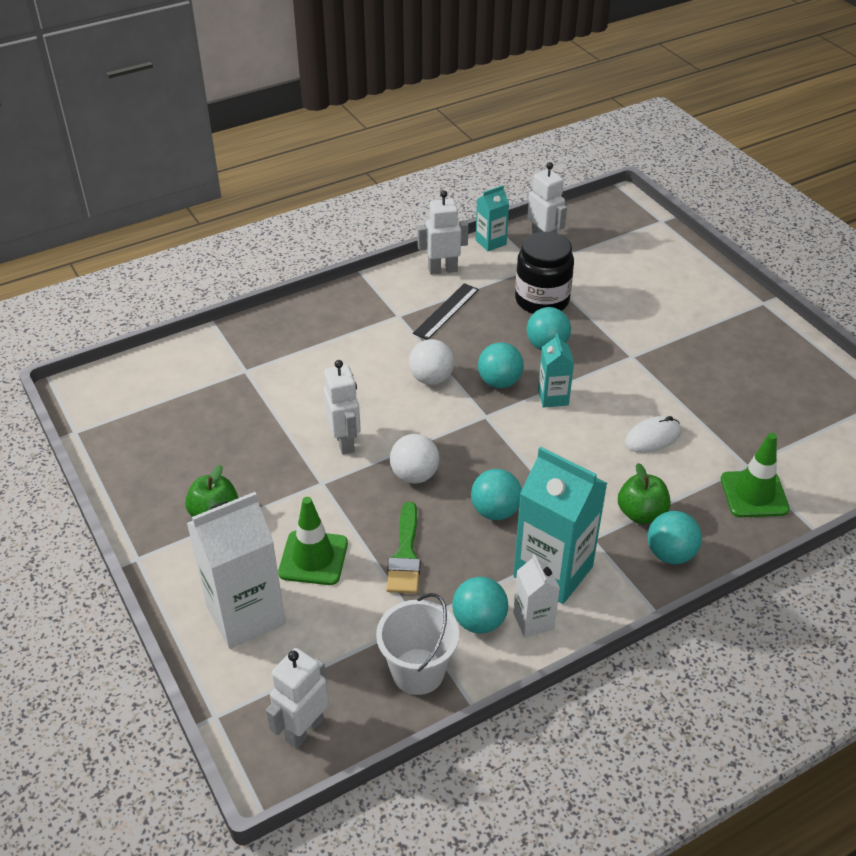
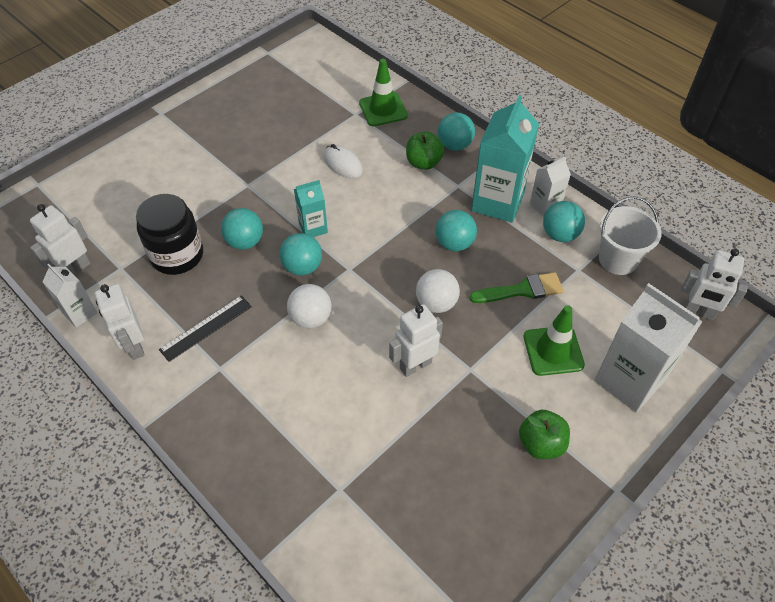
camera: 105 degrees left, 10 degrees up
(446, 311) = (206, 328): black ruler -> black ruler turned 60 degrees counterclockwise
(491, 242) = (80, 313): turquoise carton -> white carton

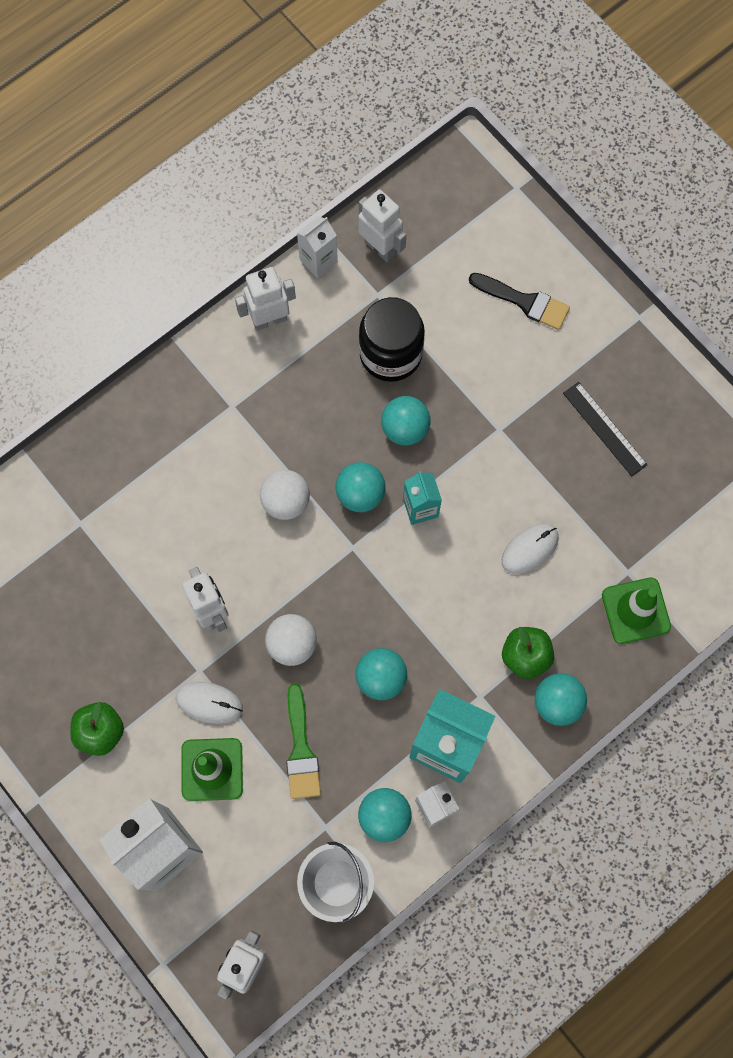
camera: 95 degrees right, 20 degrees up
(140, 175) = (524, 302): none -> black brush
(206, 328) = (285, 390): black ruler -> black ruler (604, 429)
(497, 358) = (209, 703): none -> white mouse

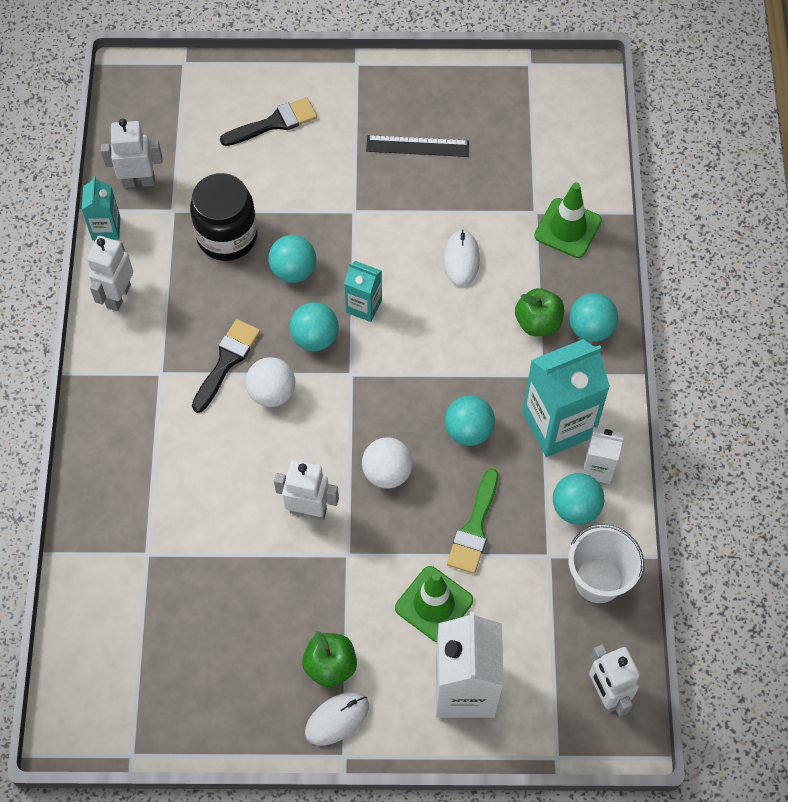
camera: 50 degrees left, 10 degrees down
(209, 703) = (379, 566): white mouse -> white mouse (337, 719)
(283, 445) = (226, 361): none -> black brush
(301, 749) = (474, 528): green brush -> green brush turned 75 degrees clockwise
(318, 261) = (106, 228): white carton -> turquoise carton

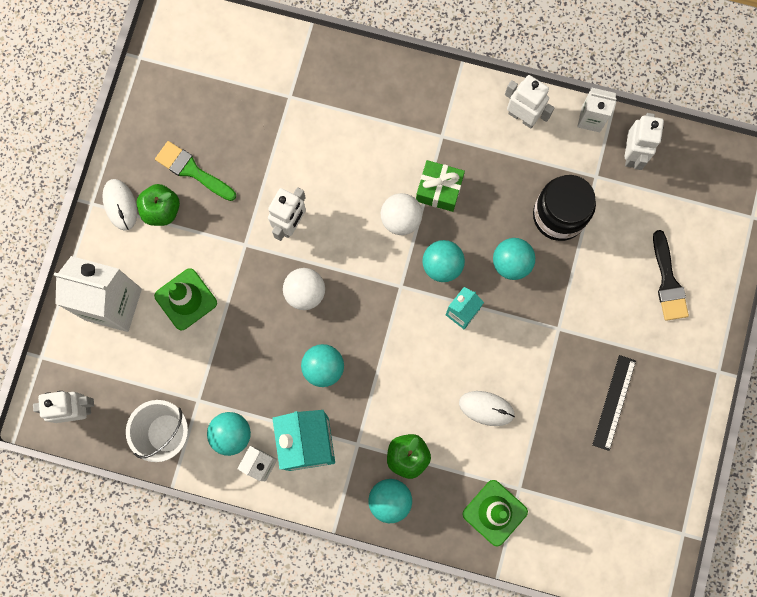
camera: 105 degrees right, 15 degrees up
(106, 228) = (591, 119): turquoise carton -> white carton
(226, 361) = (439, 190): black brush -> green gift
(474, 528) = (238, 348): green brush -> green brush (192, 170)

